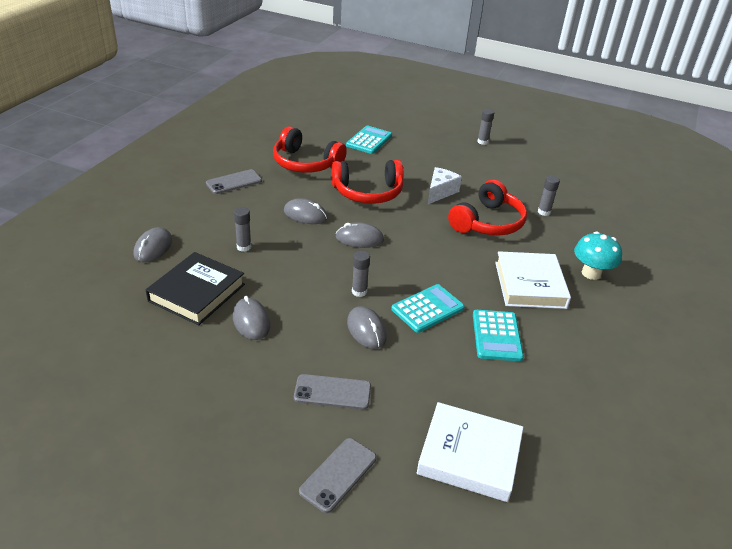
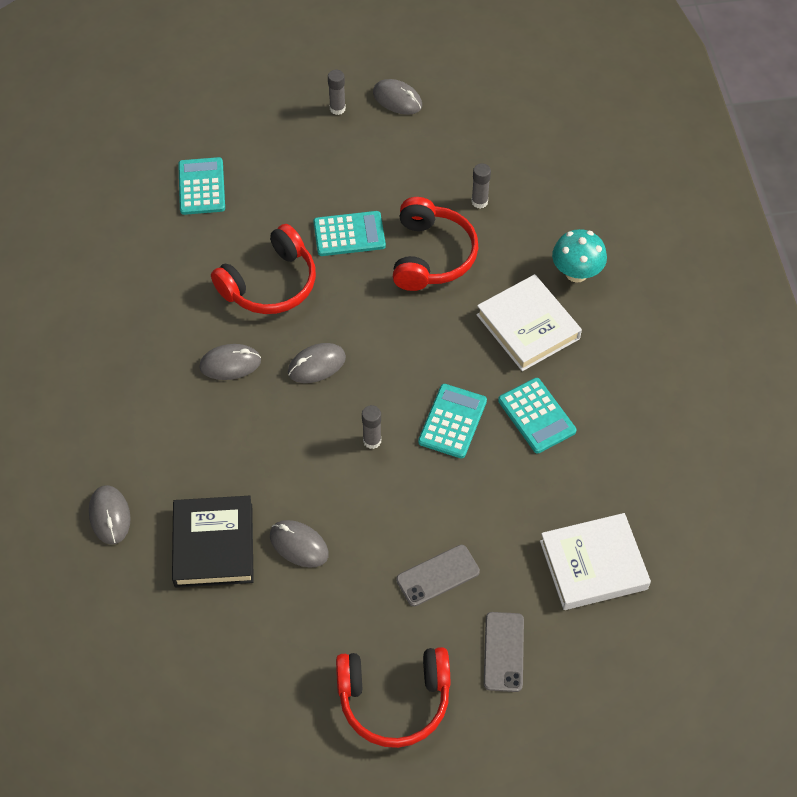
camera: 30 degrees left, 20 degrees up
(234, 182) = (104, 360): grey phone -> none
(244, 247) = (205, 454): grey glue stick -> none
(305, 163) = (159, 276): red headphones -> red headphones (394, 699)
(366, 330) = (415, 485): grey mouse -> grey mouse (397, 99)
(440, 192) = (349, 234): white cheese -> turquoise calculator

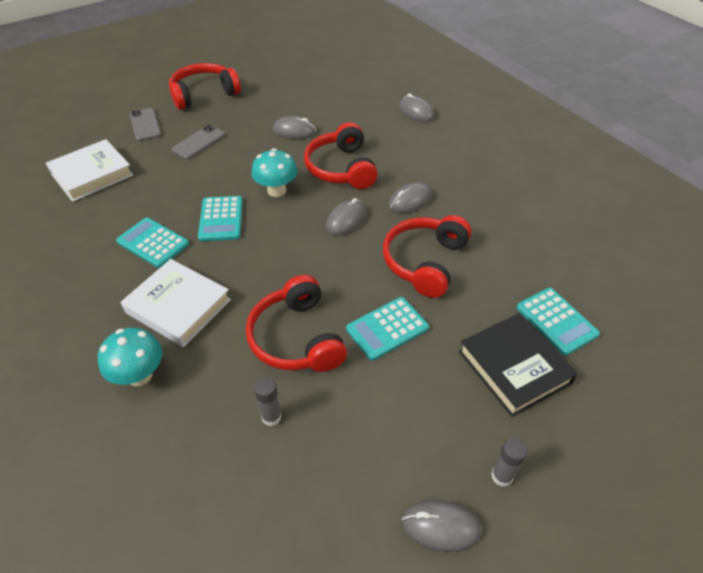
camera: 155 degrees right, 10 degrees down
(214, 545) = (345, 118): black book -> black book (514, 367)
(276, 446) = (341, 168): none -> red headphones
(372, 441) = (276, 190): grey glue stick -> turquoise mushroom

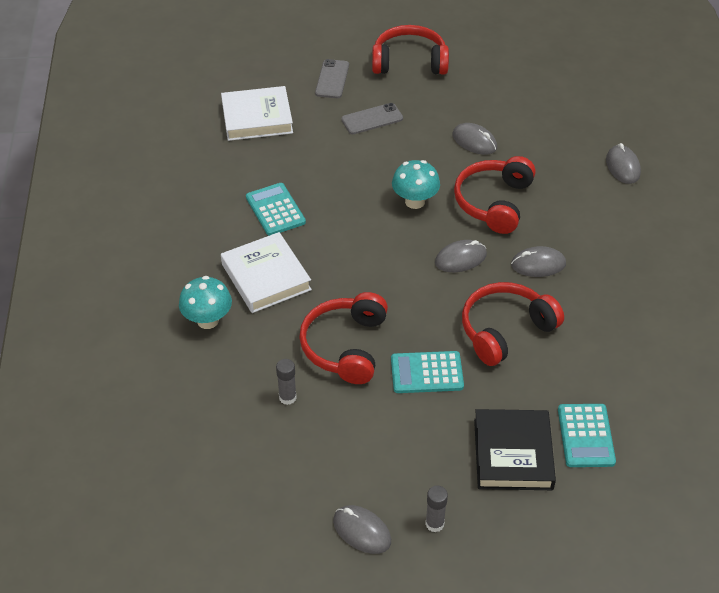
camera: 30 degrees right, 0 degrees up
(221, 219) = (346, 210): turquoise calculator -> none

